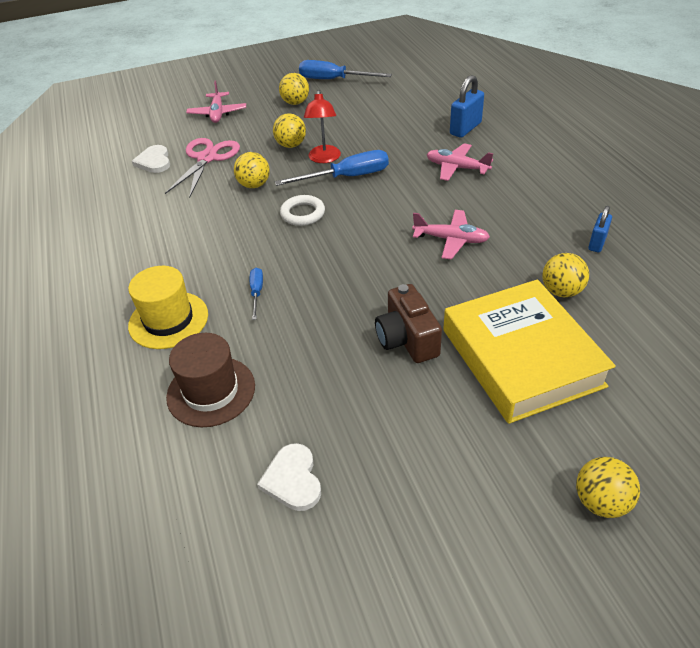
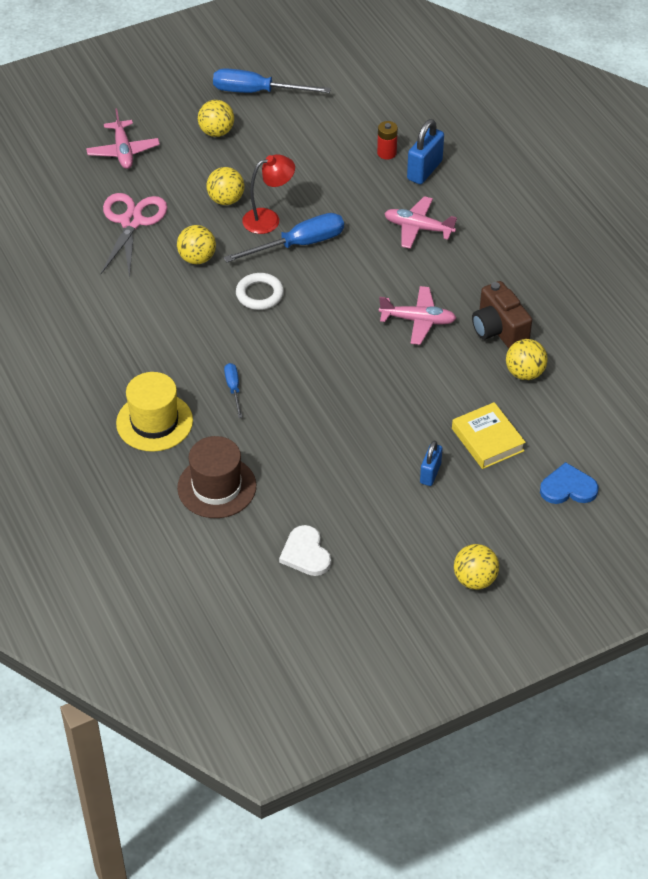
camera: 10 degrees left, 5 degrees up
(154, 161) = (70, 228): white heart -> none
(324, 159) = (269, 219): red lamp -> red lamp turned 105 degrees counterclockwise
(407, 339) = (385, 428): brown camera -> brown camera (499, 329)
(433, 117) = (386, 153): none -> red battery
(521, 357) = (487, 440): yellow book -> yellow book, size x0.51
(597, 243) = (561, 318): blue padlock -> blue padlock (430, 473)
(601, 502) = (547, 552): yellow ball -> yellow ball (474, 579)
(620, 419) = (568, 488): none -> blue heart

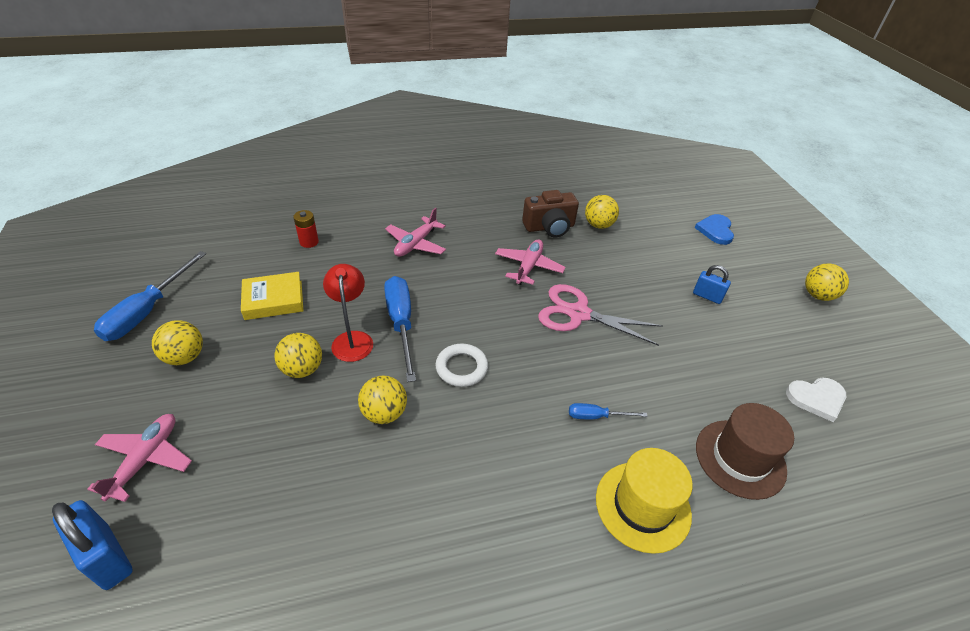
camera: 80 degrees left, 5 degrees down
(123, 151) = (146, 459): pink plane -> pink plane turned 75 degrees counterclockwise
(131, 222) = (287, 472): pink scissors -> pink scissors (578, 314)
(424, 170) = (346, 226): blue padlock -> blue padlock (107, 557)
(487, 440) = (668, 258): yellow book -> yellow book (273, 300)

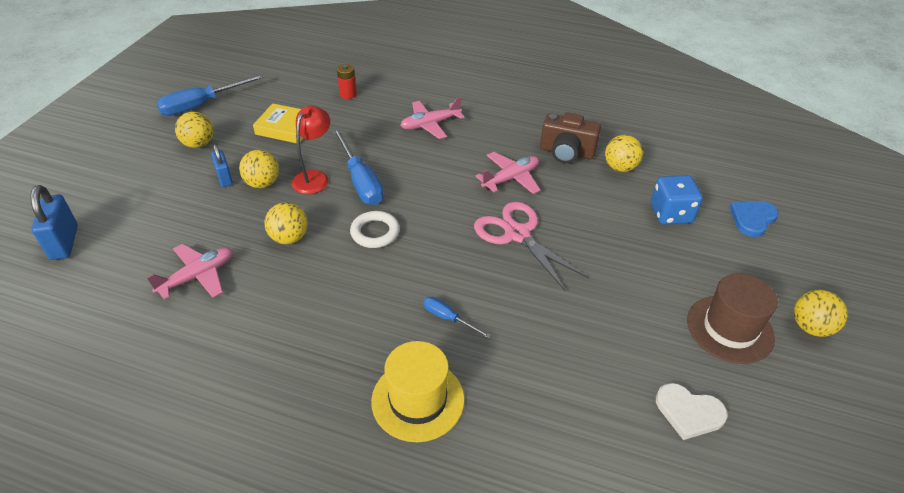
camera: 35 degrees right, 0 degrees up
(146, 459) = (126, 198): pink plane -> pink plane (198, 276)
(401, 323) = (360, 181): blue screwdriver -> blue screwdriver turned 135 degrees clockwise
(665, 248) = (671, 214): none -> blue dice
(707, 296) = (669, 273): blue padlock -> blue padlock (224, 178)
(740, 458) = (545, 415): brown hat -> brown hat (730, 329)

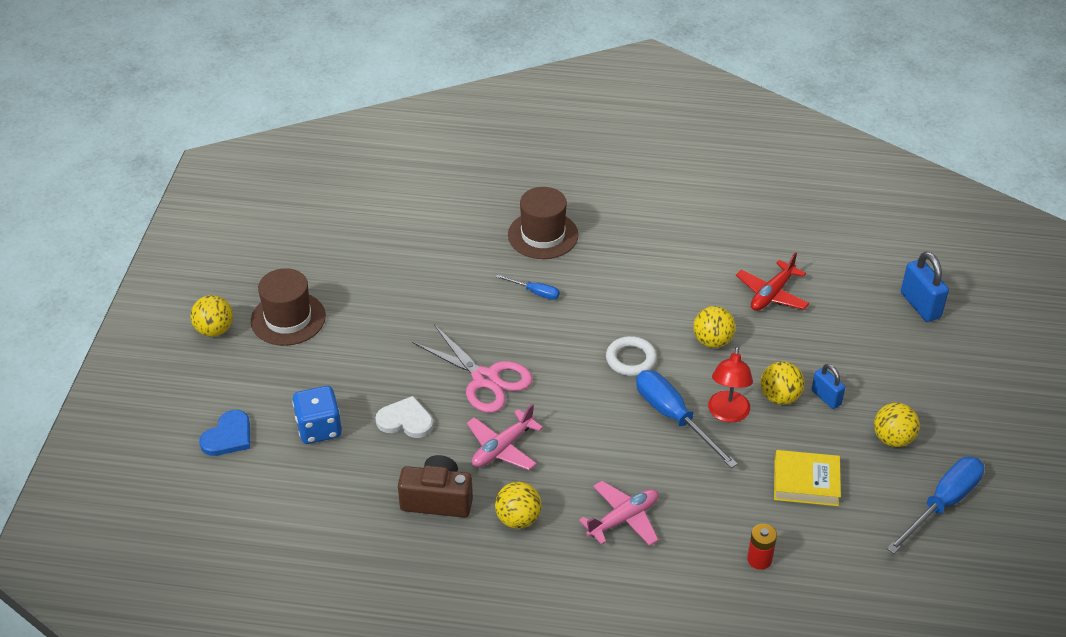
camera: 170 degrees right, 0 degrees up
(198, 276) = (772, 294): pink plane -> red plane
(418, 400) = (543, 235): yellow hat -> brown hat
(620, 168) = (370, 485): yellow ball -> yellow ball (518, 519)
(689, 412) = (337, 255): white heart -> white heart (405, 420)

